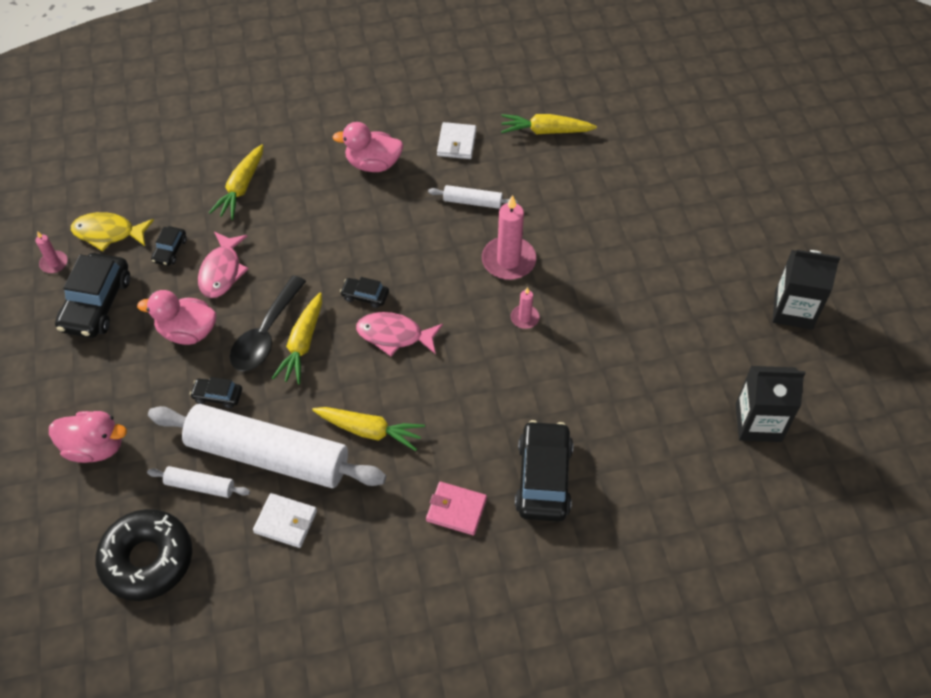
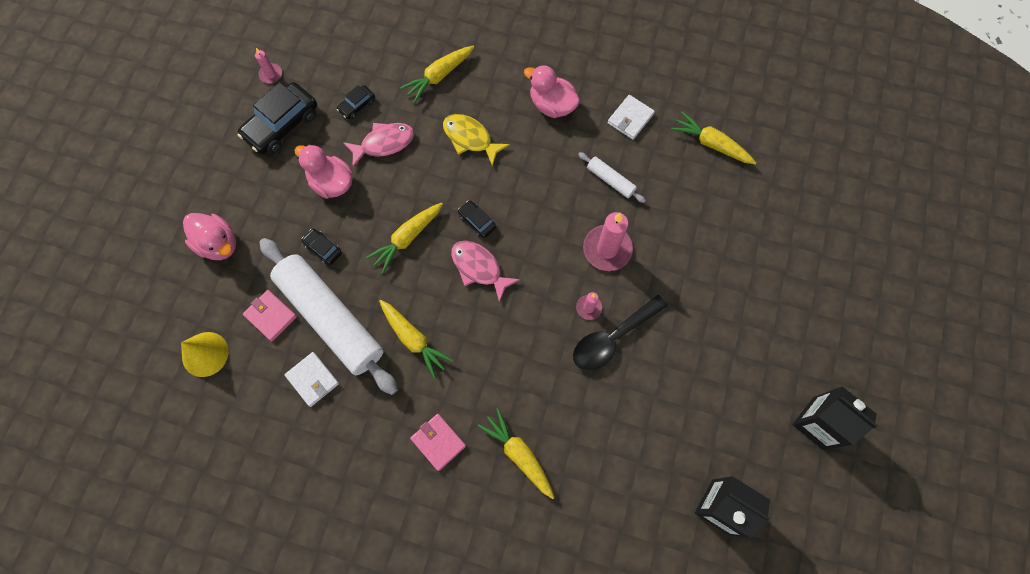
camera: 30 degrees right, 15 degrees up
(108, 233) = (322, 68): yellow fish -> yellow fish (470, 138)
(147, 559) = (205, 354): black donut -> yellow cone
(200, 486) = (271, 316): white rolling pin -> pink wallet
(222, 271) = (384, 143): pink fish -> pink fish turned 150 degrees counterclockwise
(266, 334) = (385, 215): black spoon -> black spoon (612, 338)
(543, 478) = (519, 454): black car -> yellow carrot

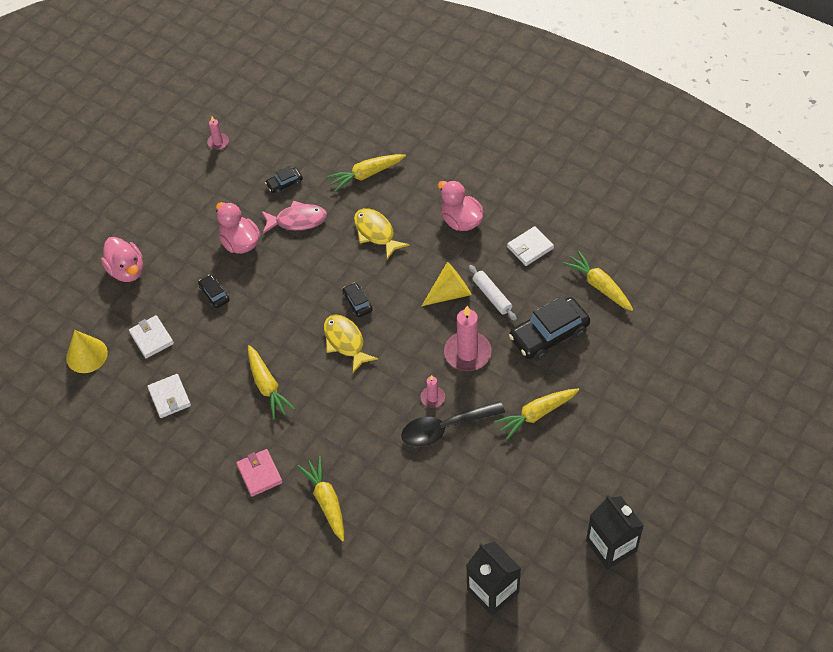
camera: 20 degrees right, 15 degrees down
(271, 316) = (151, 338): pink wallet -> white wallet
(282, 125) = (213, 186): black car -> black car (549, 335)
(331, 318) = (202, 352): white rolling pin -> none
(407, 238) = (290, 303): yellow carrot -> yellow carrot (536, 414)
(479, 268) = (345, 342): pink fish -> yellow fish
(567, 187) = (450, 293): none -> yellow cone

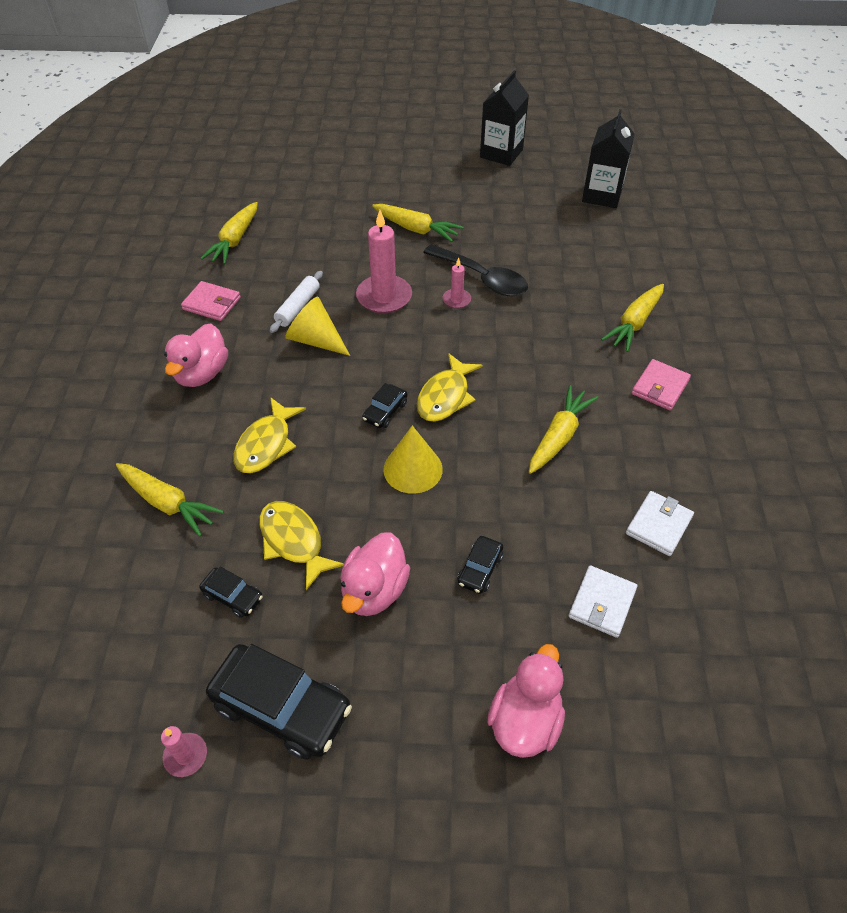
camera: 125 degrees left, 5 degrees down
(86, 355) = (695, 672): yellow cone -> yellow cone (413, 469)
(297, 220) = (294, 541): pink fish -> yellow fish
(530, 247) = (212, 304): white wallet -> pink wallet
(549, 335) = (319, 252): black car -> black car (281, 707)

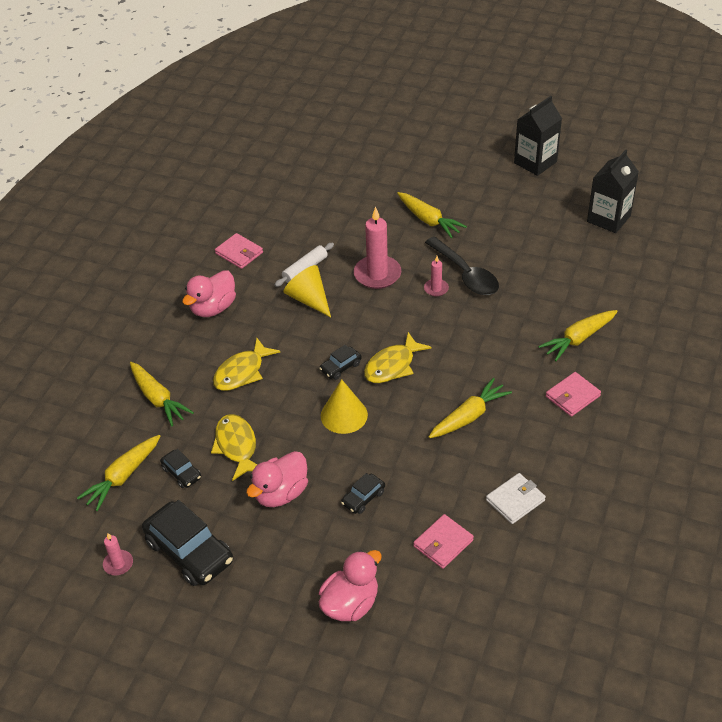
camera: 20 degrees right, 5 degrees down
(234, 240) = (275, 202): yellow carrot -> yellow carrot (123, 477)
(602, 603) = (443, 543): white wallet -> pink wallet

